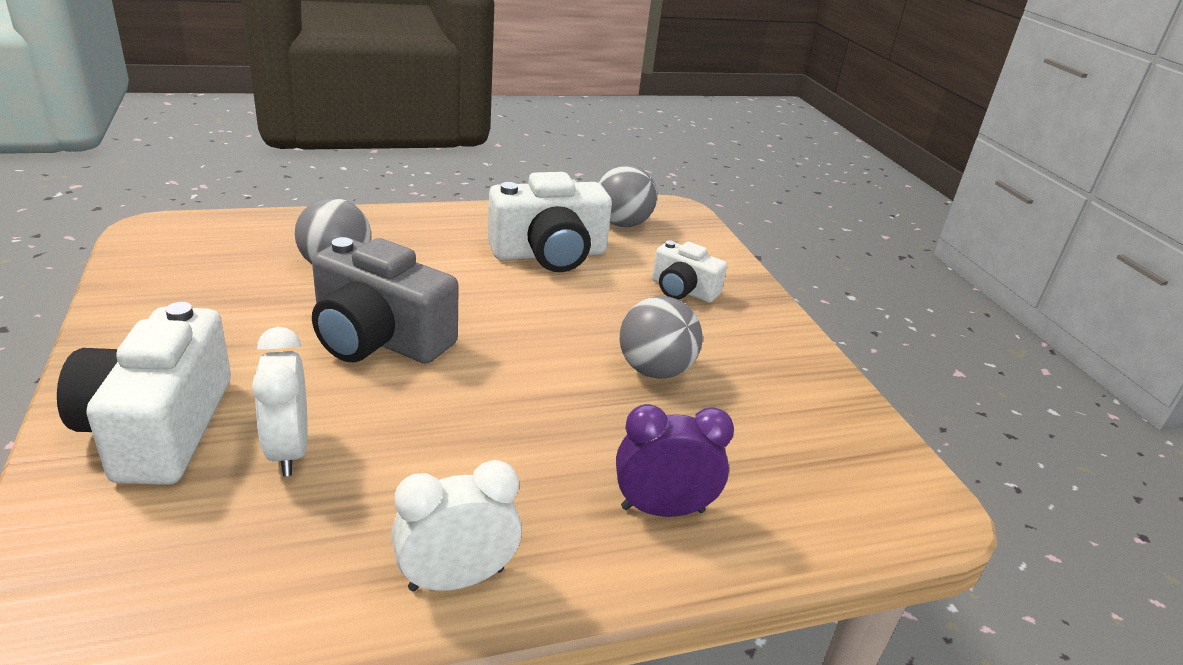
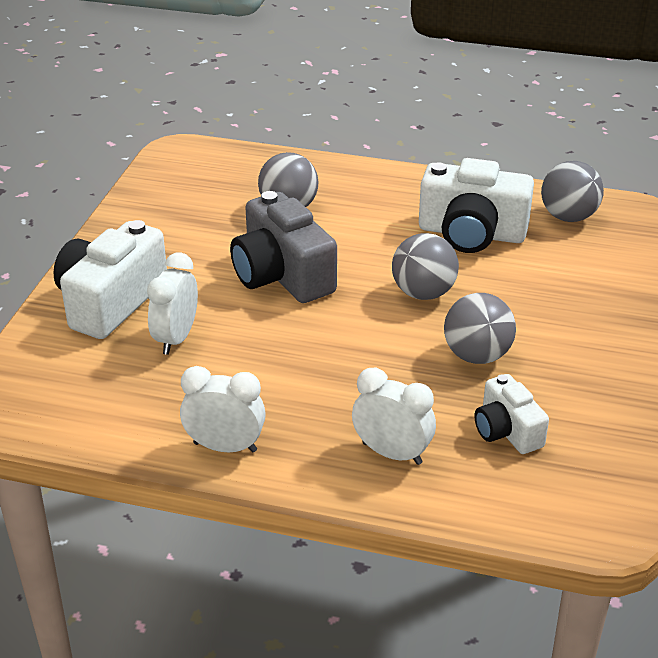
camera: 35 degrees right, 5 degrees up
(550, 321) = (423, 293): none -> grey ball
(662, 509) = (392, 453): purple clock -> white clock
(682, 290) = (567, 294): white camera -> white camera (506, 431)

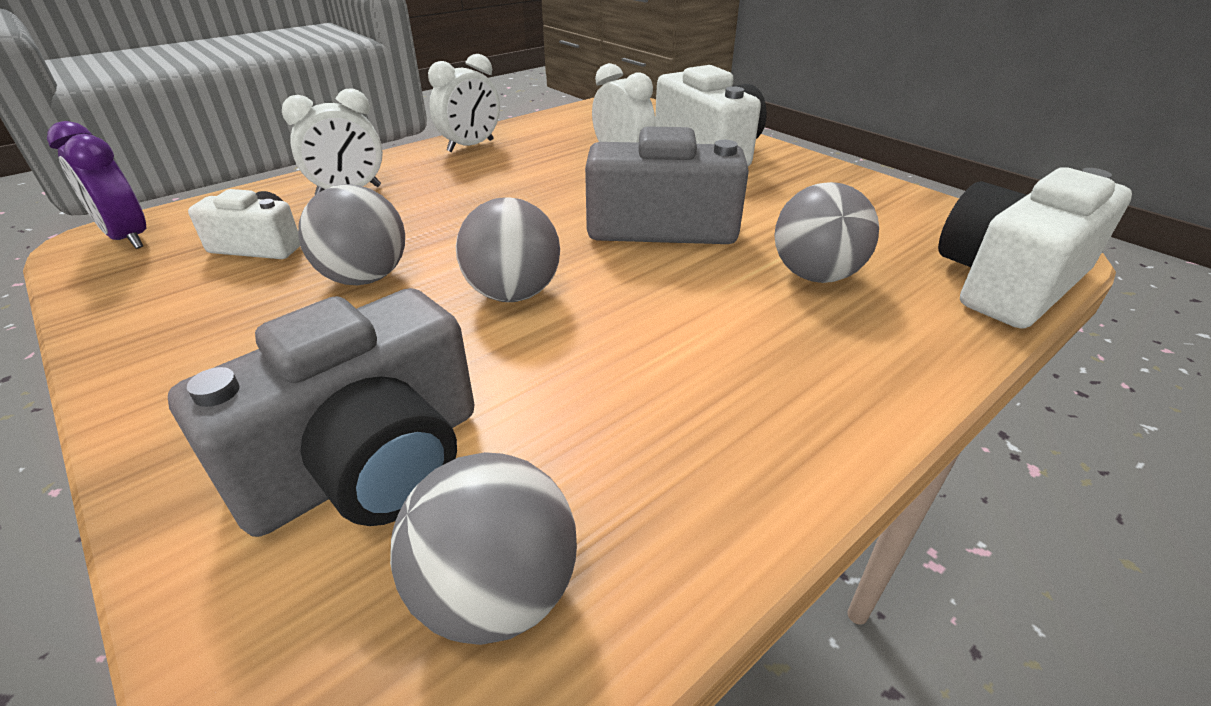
camera: 125 degrees right, 0 degrees up
(471, 233) = (591, 405): white camera -> white camera (1007, 282)
(569, 268) = (368, 463): none -> grey camera
(584, 512) = (128, 238): none -> purple clock

